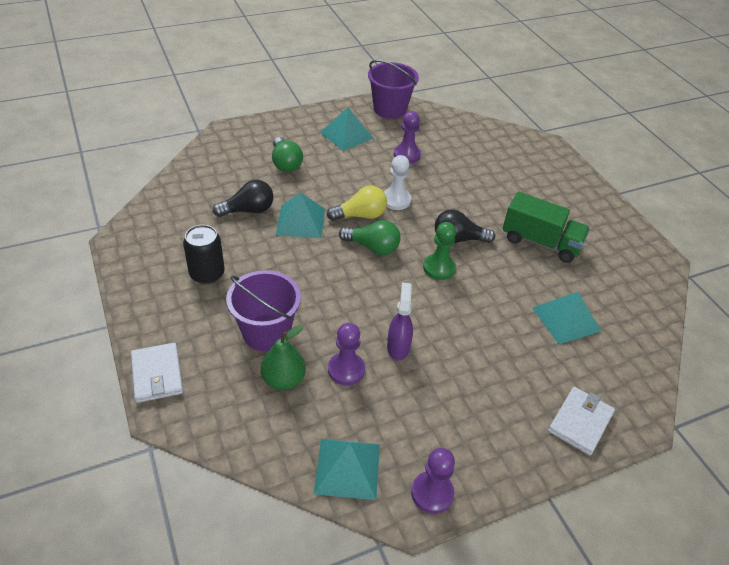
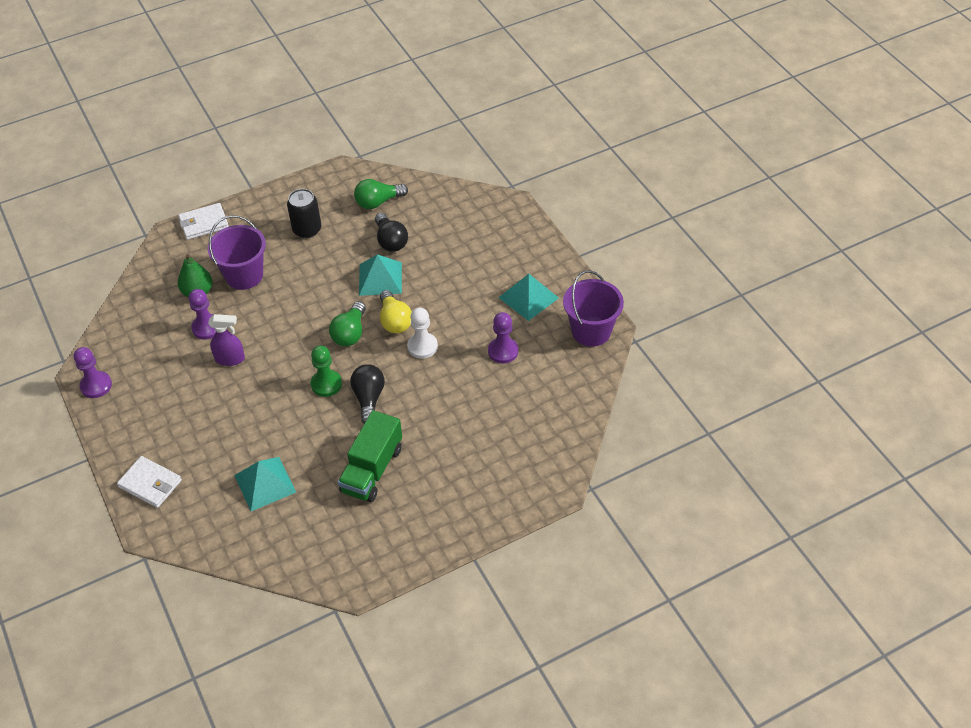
camera: 90 degrees right, 5 degrees up
(285, 164) = (466, 256): green light bulb -> green light bulb (378, 202)
(347, 468) = (120, 337): turquoise pyramid -> none

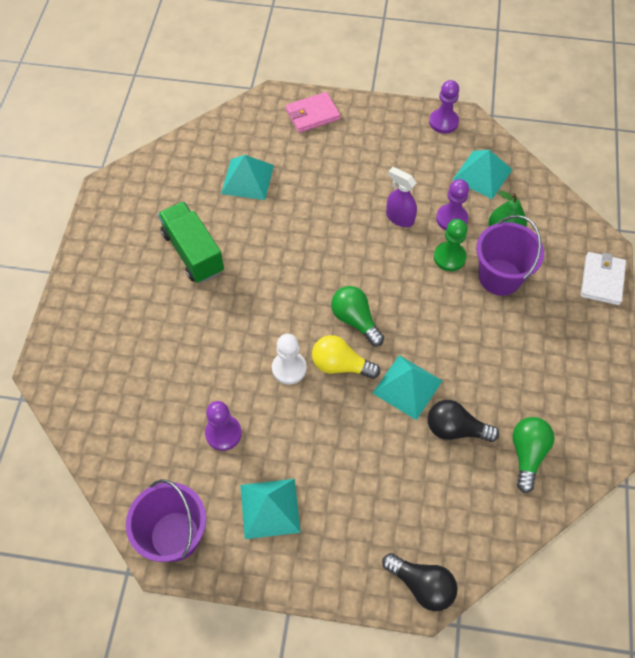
camera: 125 degrees right, 10 degrees up
(143, 332) = (482, 174): none -> turquoise pyramid
(150, 484) = (312, 114): white wallet -> pink wallet
(230, 359) = (399, 218): purple spray bottle -> purple spray bottle turned 90 degrees clockwise
(307, 229) = (529, 362): black can -> none
(326, 384) = (310, 270): green pawn -> green pawn (449, 257)
(369, 399) = (266, 291): black light bulb -> black light bulb (422, 585)

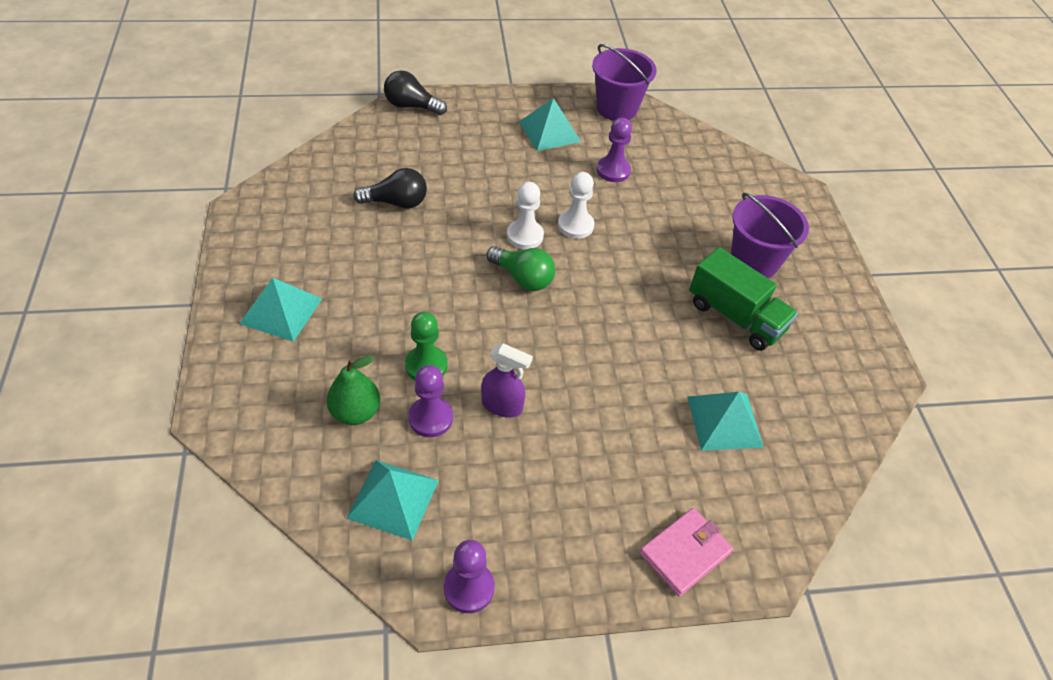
camera: 160 degrees right, 10 degrees down
(340, 365) = (525, 236): yellow light bulb -> white pawn
(407, 386) = (451, 228): turquoise pyramid -> turquoise pyramid (281, 311)
(500, 277) = (358, 352): purple bucket -> purple bucket (754, 261)
(527, 454) = (323, 194): green light bulb -> none
(602, 280) = (222, 372): white wallet -> none

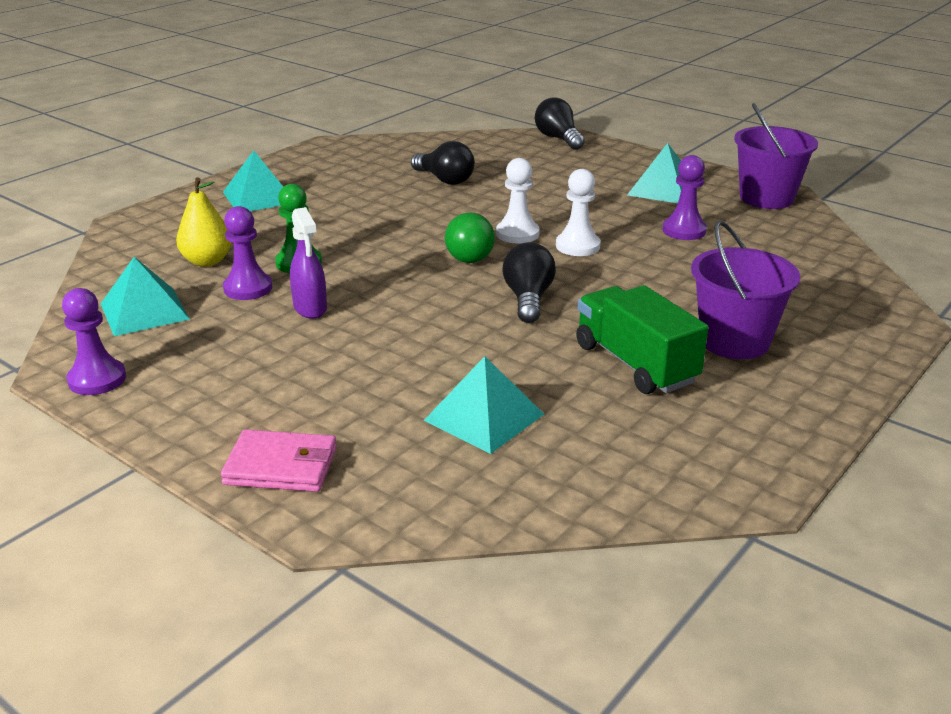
camera: 50 degrees right, 20 degrees down
(355, 412) = (207, 261): green pear -> yellow pear
(614, 299) = (528, 299): none -> black light bulb
(735, 317) = (635, 364): green truck -> green truck turned 150 degrees clockwise

